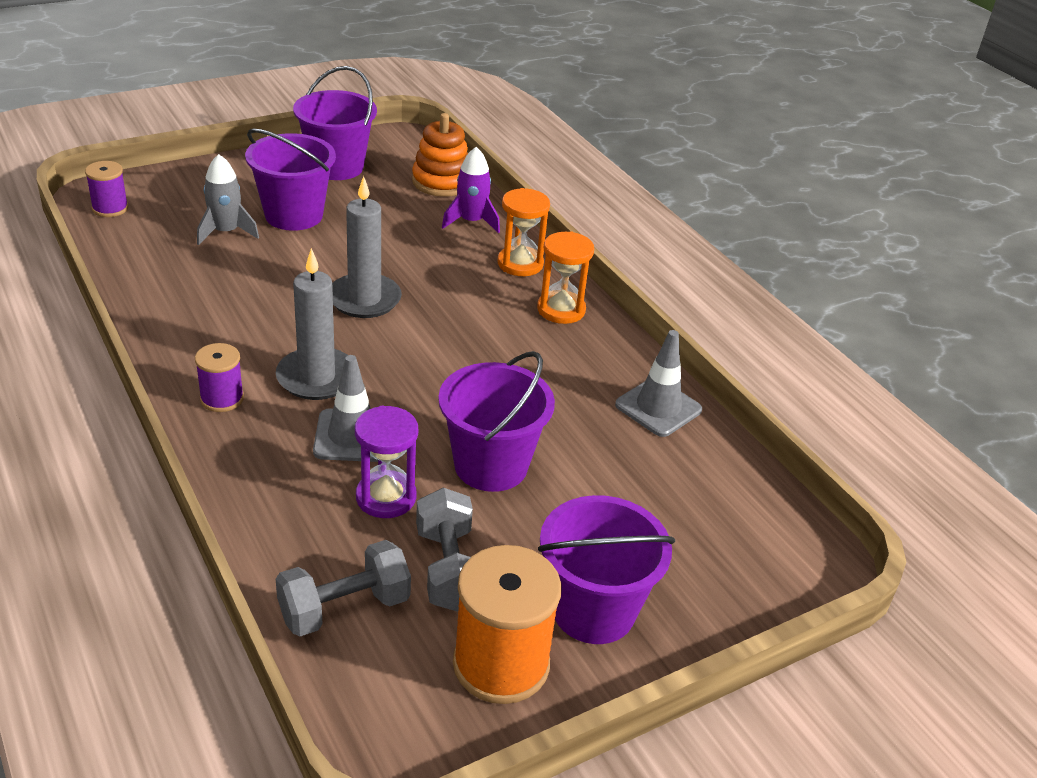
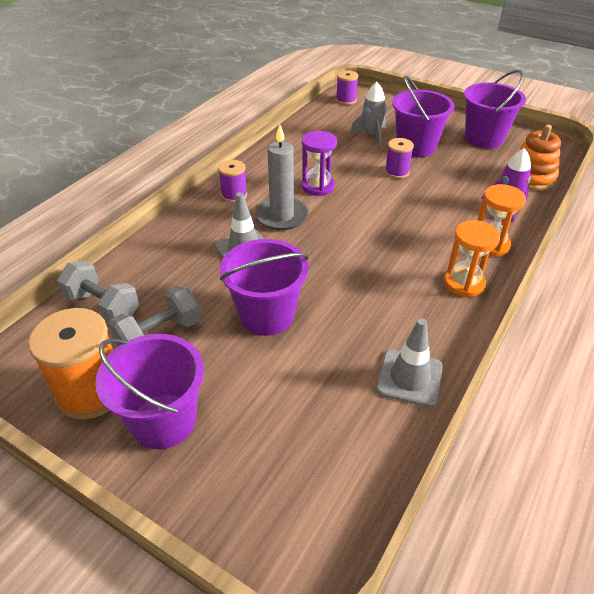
camera: 65 degrees right, 5 degrees up
(328, 253) = (397, 172): none -> purple spool
(364, 299) = (370, 201): grey candle -> none
(386, 497) = (202, 284): purple hourglass -> purple hourglass (317, 186)

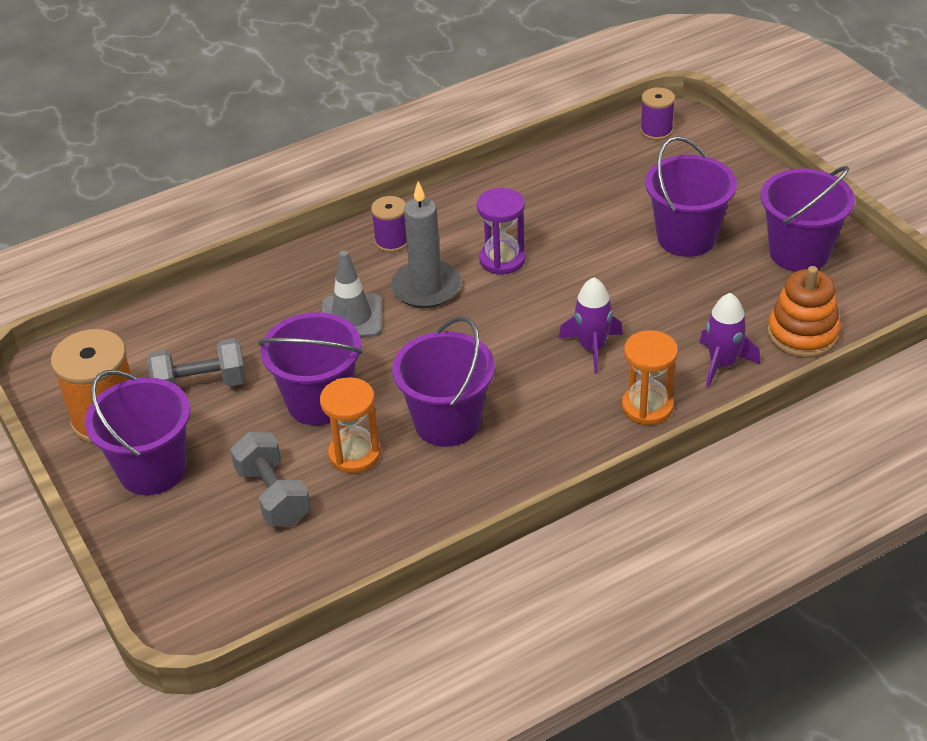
camera: 30 degrees right, 0 degrees up
(103, 306) = (166, 335): grey dumbbell -> grey dumbbell (273, 495)
(371, 135) = (639, 202): grey rocket -> none
(373, 298) = (447, 422): none -> purple bucket
(397, 172) = (623, 269): purple spool -> none
(409, 378) = (411, 518): grey traffic cone -> none
(422, 220) = (592, 348): none -> purple rocket
(464, 283) = (566, 442): orange hourglass -> orange hourglass (354, 454)

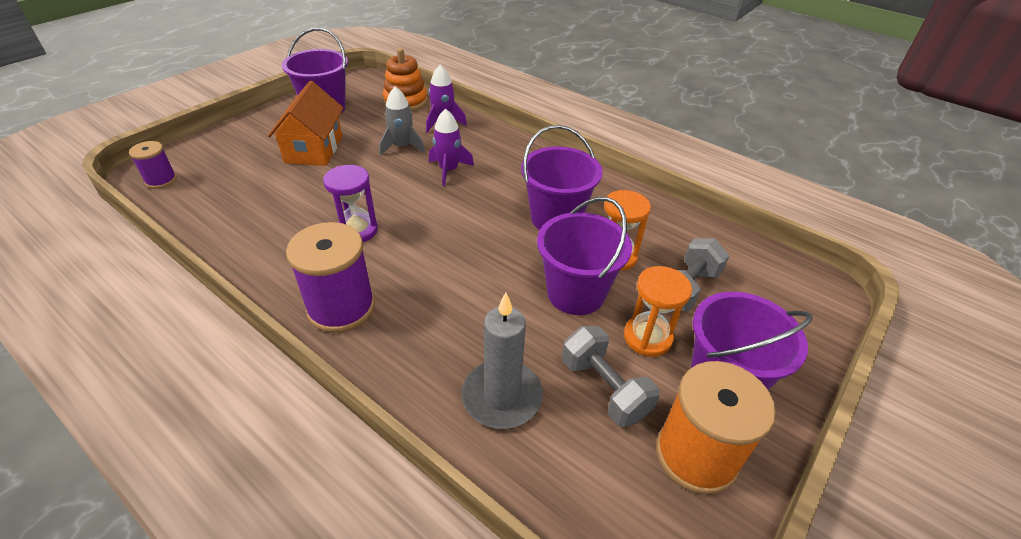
camera: 115 degrees left, 0 degrees up
(351, 317) = (462, 304): grey traffic cone -> none
(392, 241) = (341, 308): purple spool -> purple spool, size x1.83
(426, 288) = (406, 266): grey candle -> grey candle (502, 397)
(647, 407) = (494, 143): orange hourglass -> orange hourglass (647, 337)
(666, 313) = (402, 147): none -> grey rocket
(686, 237) = (314, 149): purple bucket -> orange house

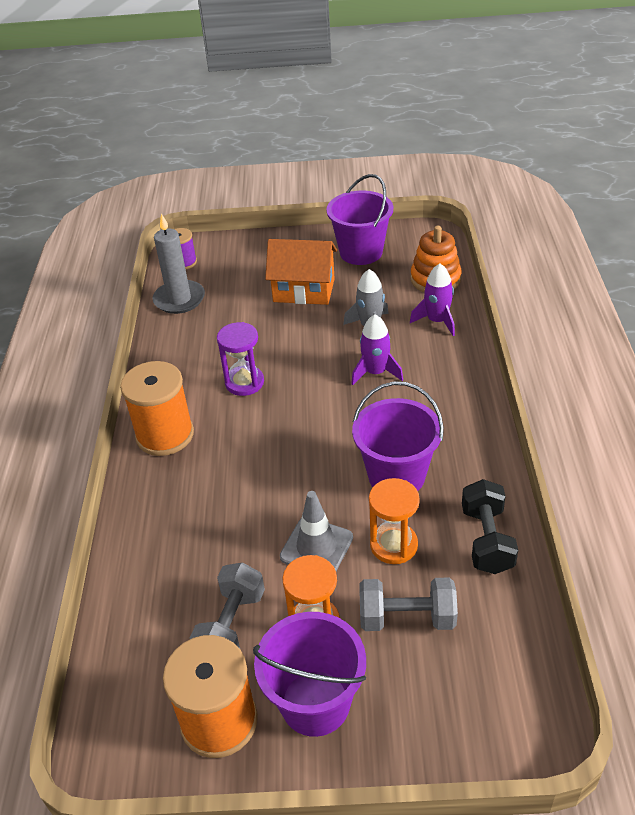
camera: 55 degrees right, 0 degrees up
(314, 149) = (304, 290): orange house -> orange house turned 45 degrees clockwise
(341, 308) = (165, 435): purple spool -> orange spool
(502, 397) = (168, 572): grey candle -> grey candle (179, 299)
(576, 293) = (316, 547): purple bucket -> grey traffic cone
(655, 217) = (487, 540): none -> black dumbbell

